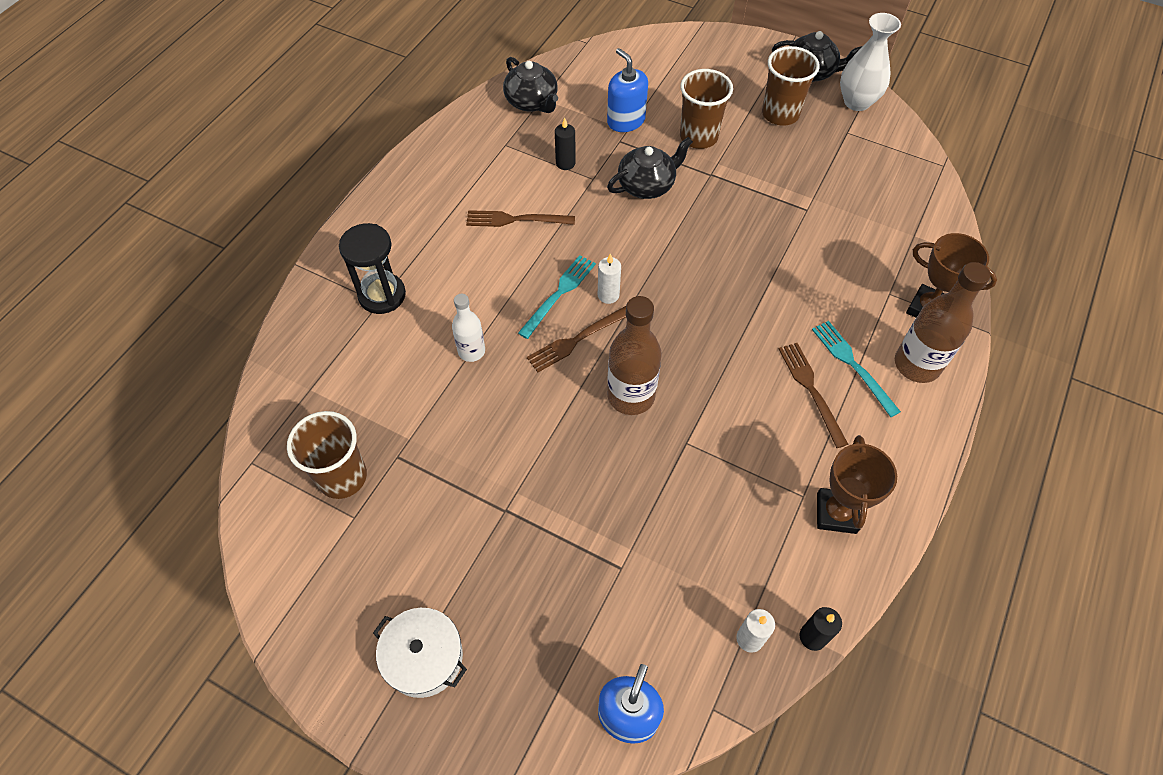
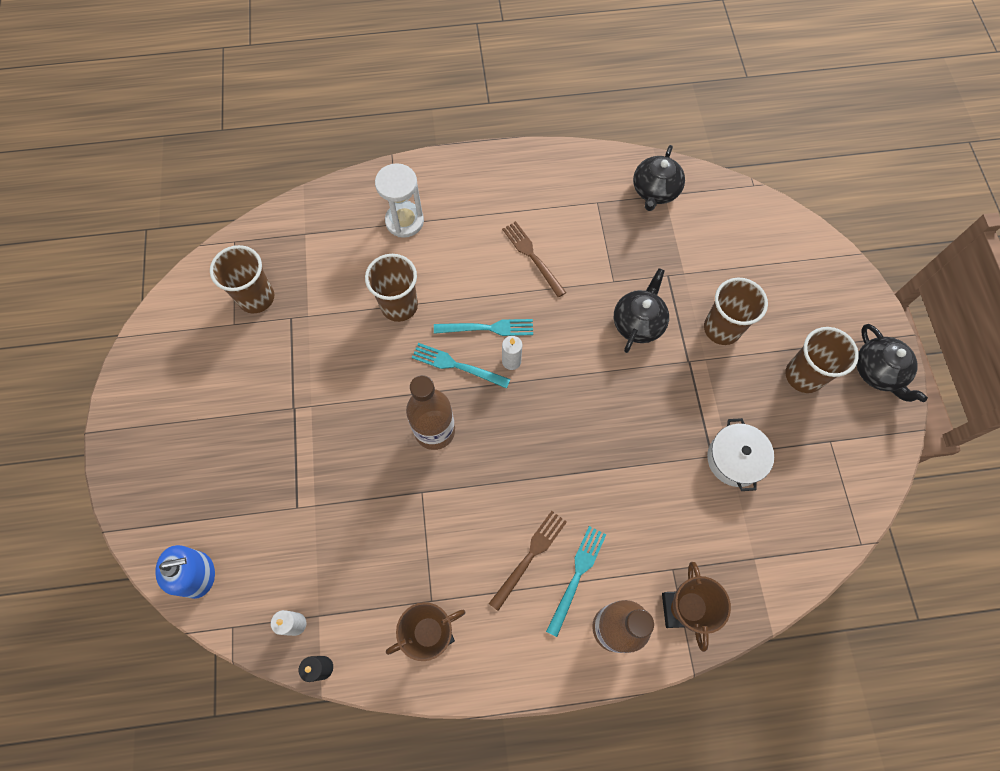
camera: 55 degrees right, 10 degrees up
(382, 295) = (404, 221): black hourglass -> white hourglass
(424, 657) = (168, 428): white pot -> white pot (735, 459)
(471, 351) = (399, 305): white bottle -> brown cup
(565, 163) = (613, 253): black candle -> none
(577, 340) = (457, 365): brown fork -> turquoise fork
(626, 121) = (693, 266): blue soap dispenser -> none
(647, 185) = (638, 322): black teapot -> black teapot turned 90 degrees counterclockwise
(857, 102) = (875, 430): white vase -> none

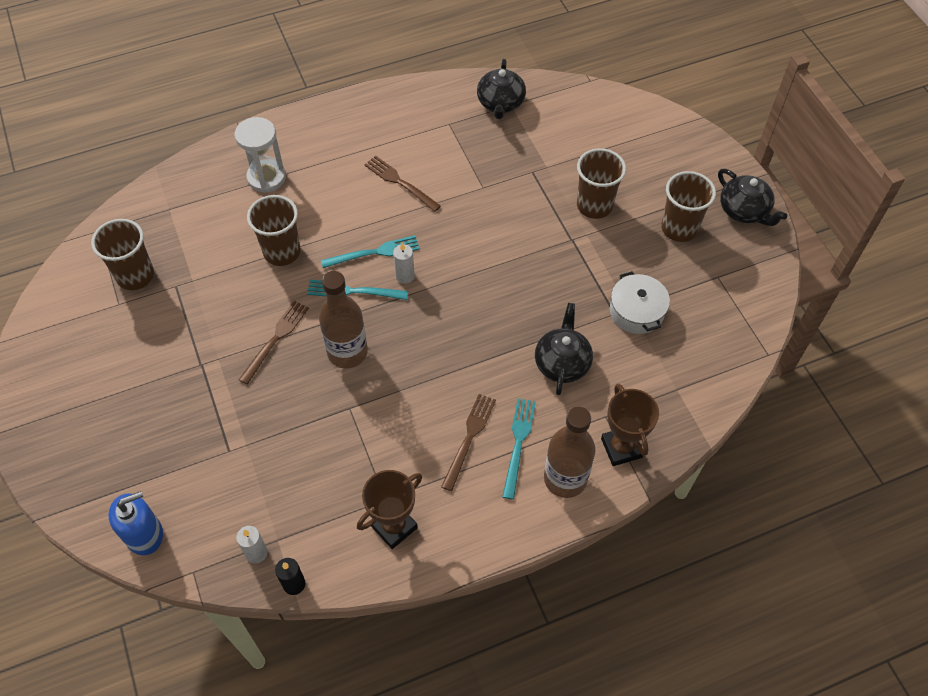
camera: 15 degrees left, 10 degrees down
(370, 399) = (276, 339): none -> brown fork
(638, 322) = (516, 217): black teapot -> black teapot (562, 362)

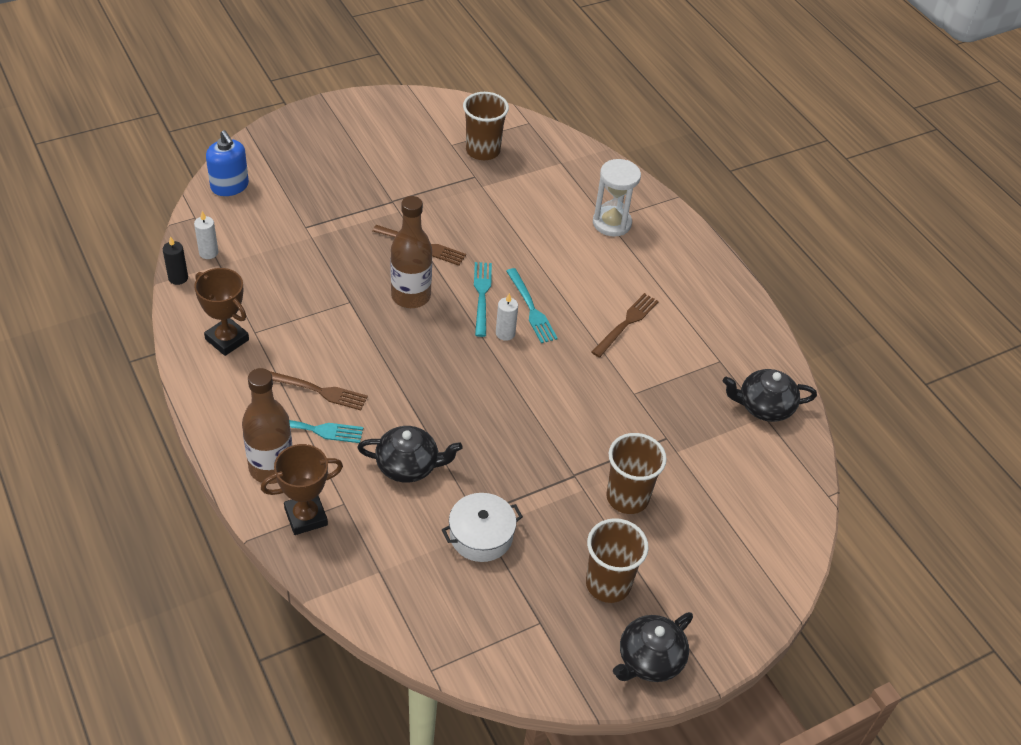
camera: 80 degrees right, 10 degrees down
(282, 252) = (522, 242): brown cup -> none

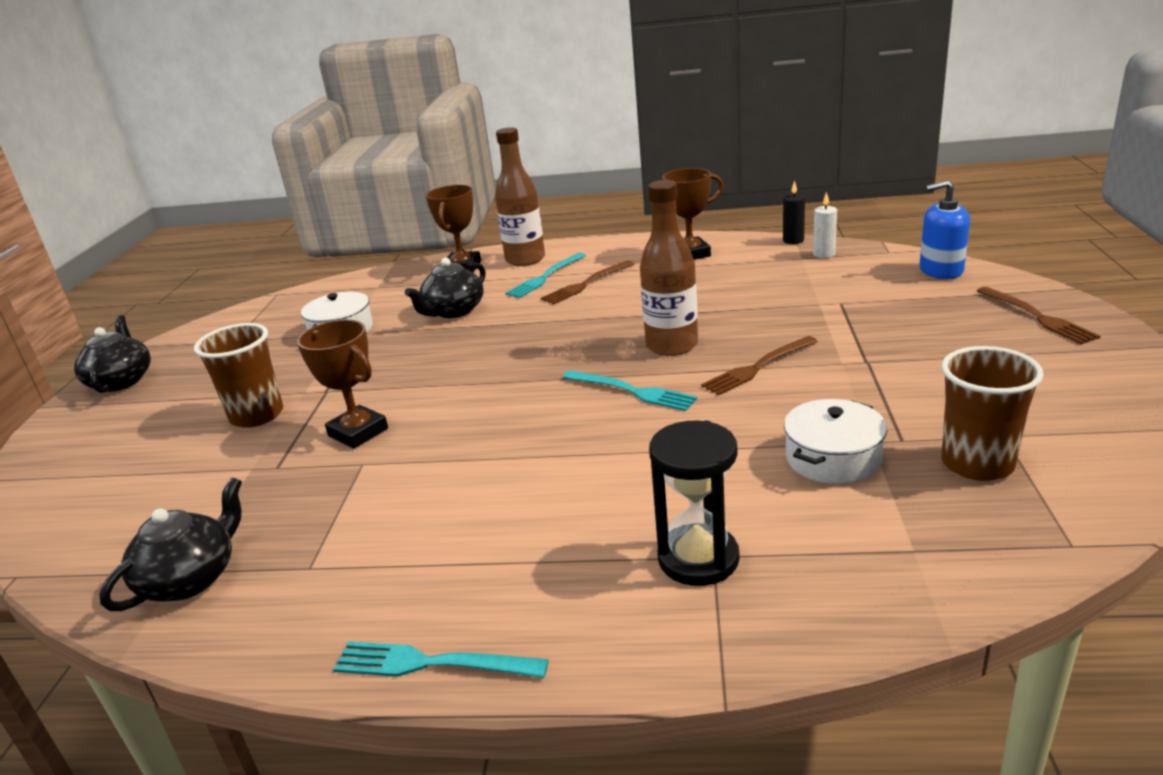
camera: 130 degrees right, 20 degrees down
(505, 333) = (555, 394): white candle -> none
(506, 196) = (833, 458): none -> white pot
(531, 308) = (577, 422): turquoise fork -> turquoise fork (431, 663)
(607, 417) = (358, 432): none -> brown trophy
(608, 584) = (205, 379): brown cup -> none
(612, 223) = (698, 558): white hourglass -> black hourglass
(626, 323) = (472, 496): brown fork -> brown fork (1037, 317)

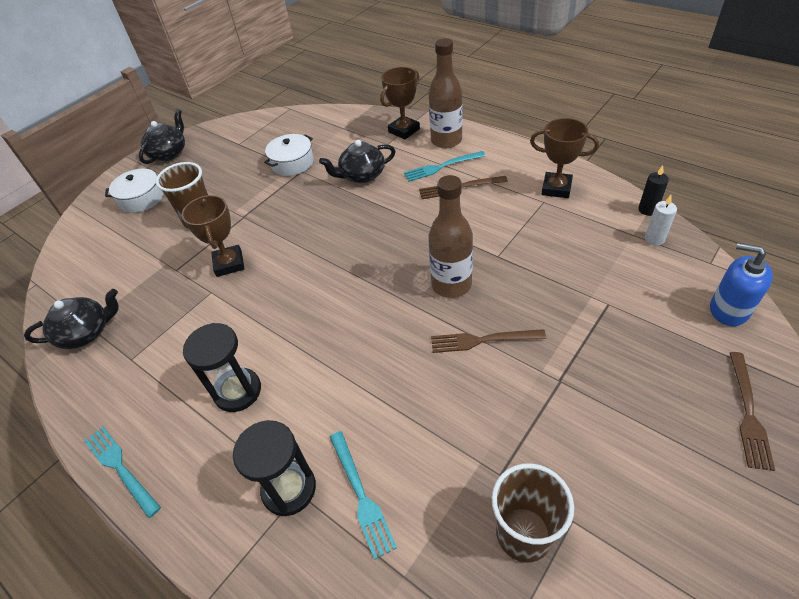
camera: 35 degrees right, 20 degrees up
(519, 520) = (237, 391): none -> black hourglass
(632, 391) = (388, 316): turquoise fork -> turquoise fork (361, 495)
(833, 458) = (440, 460): white pot -> white pot (141, 198)

